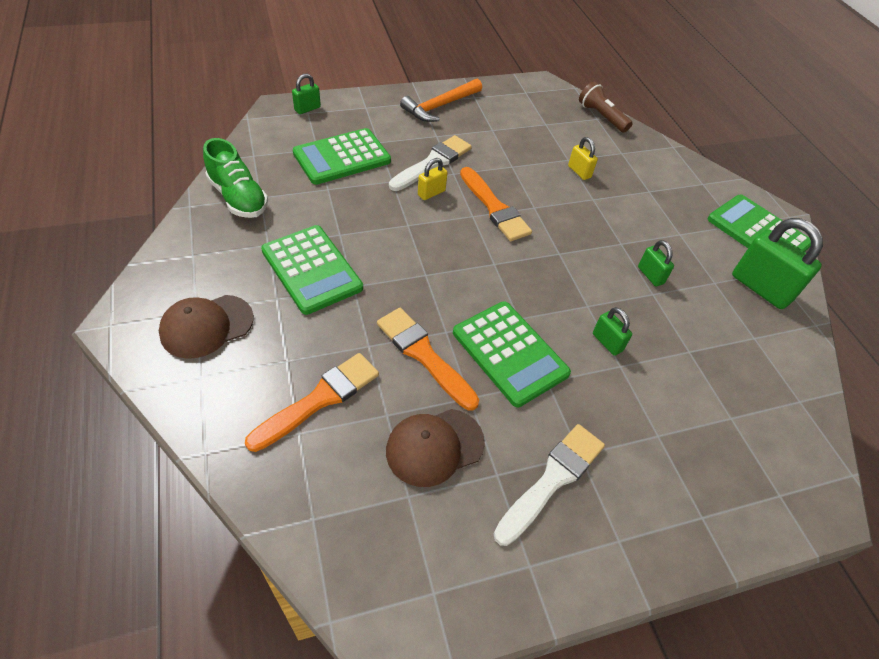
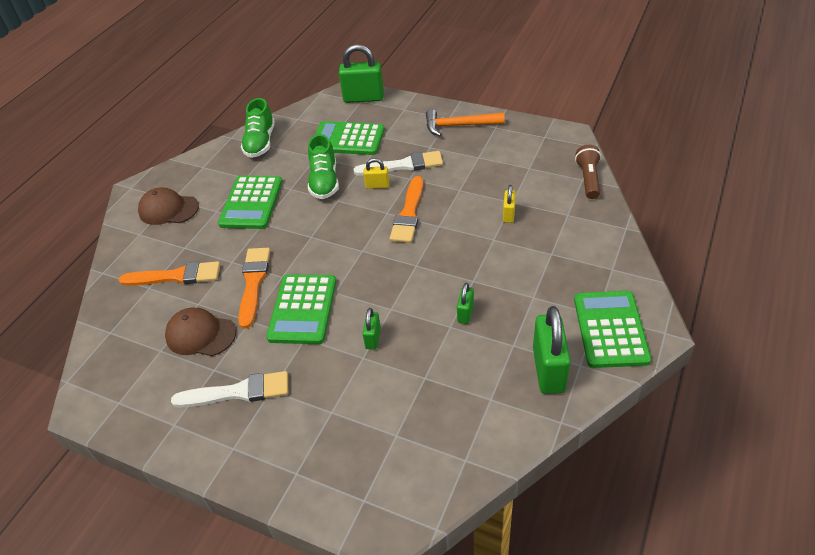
camera: 50 degrees right, 5 degrees down
(307, 109) = (363, 98): green padlock -> green padlock, size x1.96
(370, 211) = (324, 181): none -> green shoe

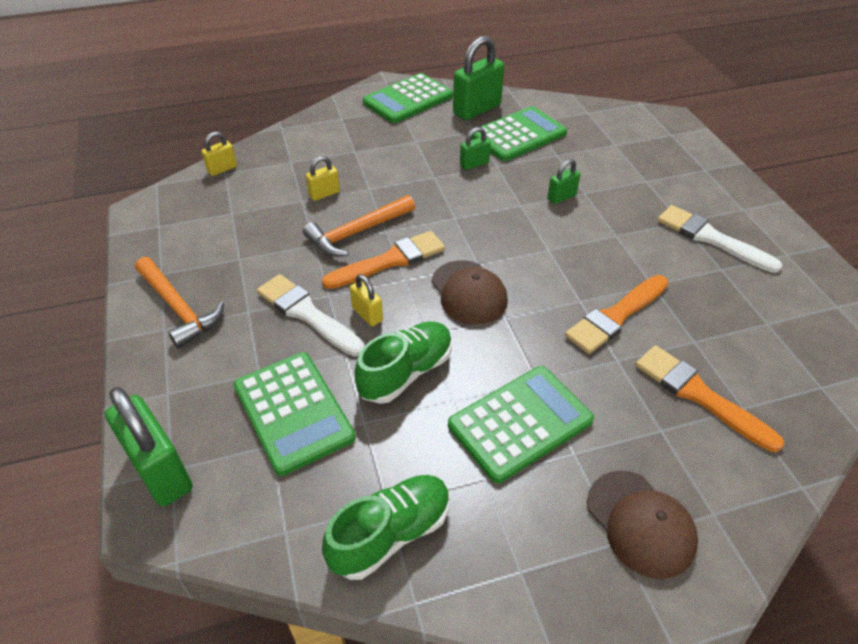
camera: 135 degrees left, 0 degrees up
(200, 334) = (713, 307): brown cap -> brown cap (469, 292)
(302, 309) = (593, 257): green calculator -> green calculator (518, 135)
(450, 212) = (357, 233): none -> orange hammer
(588, 179) = (222, 169): brown flashlight -> yellow padlock

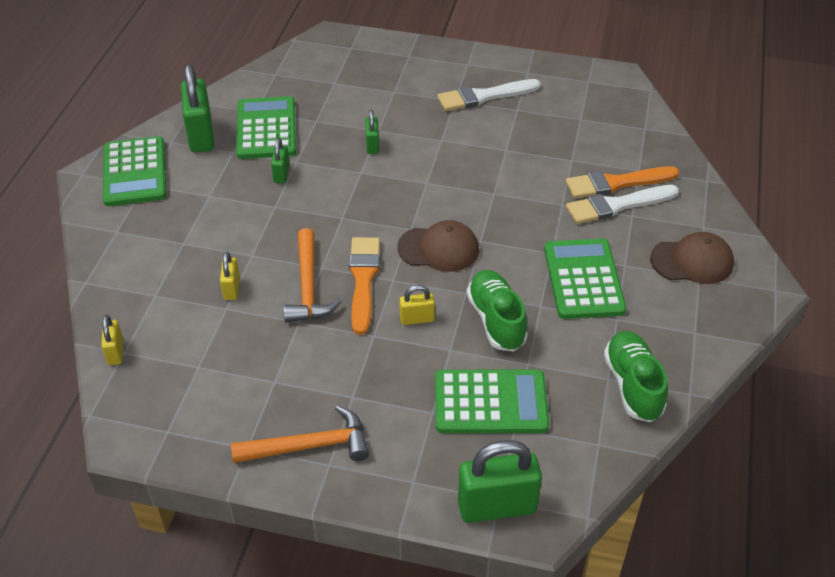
camera: 60 degrees left, 0 degrees up
(307, 314) = (387, 357): white brush -> white brush (617, 205)
(616, 316) = (522, 184): orange brush -> none

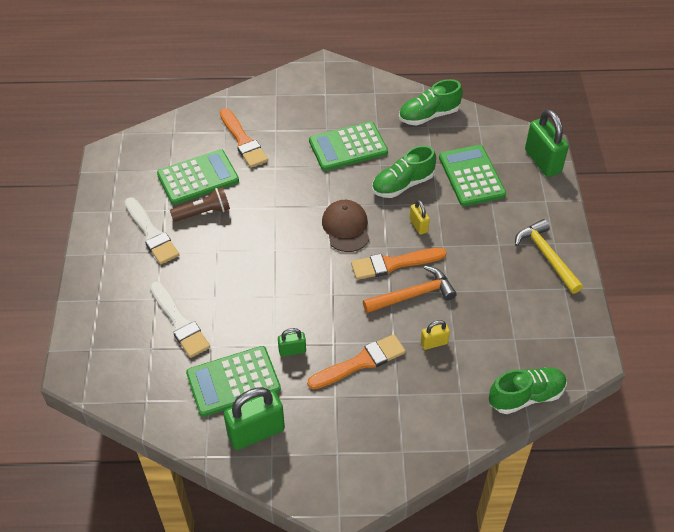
camera: 105 degrees left, 5 degrees up
(115, 352) = (526, 396): yellow padlock -> green shoe
(134, 172) = (323, 469): green calculator -> green calculator (198, 178)
(239, 222) = (360, 362): none -> orange brush
(310, 446) = (546, 256): orange hammer -> yellow hammer
(372, 145) = (237, 296): green padlock -> none
(503, 136) = (203, 212): none -> brown flashlight
(617, 205) = (267, 138): white brush -> white brush (180, 322)
(692, 261) = (312, 98): brown cap -> none

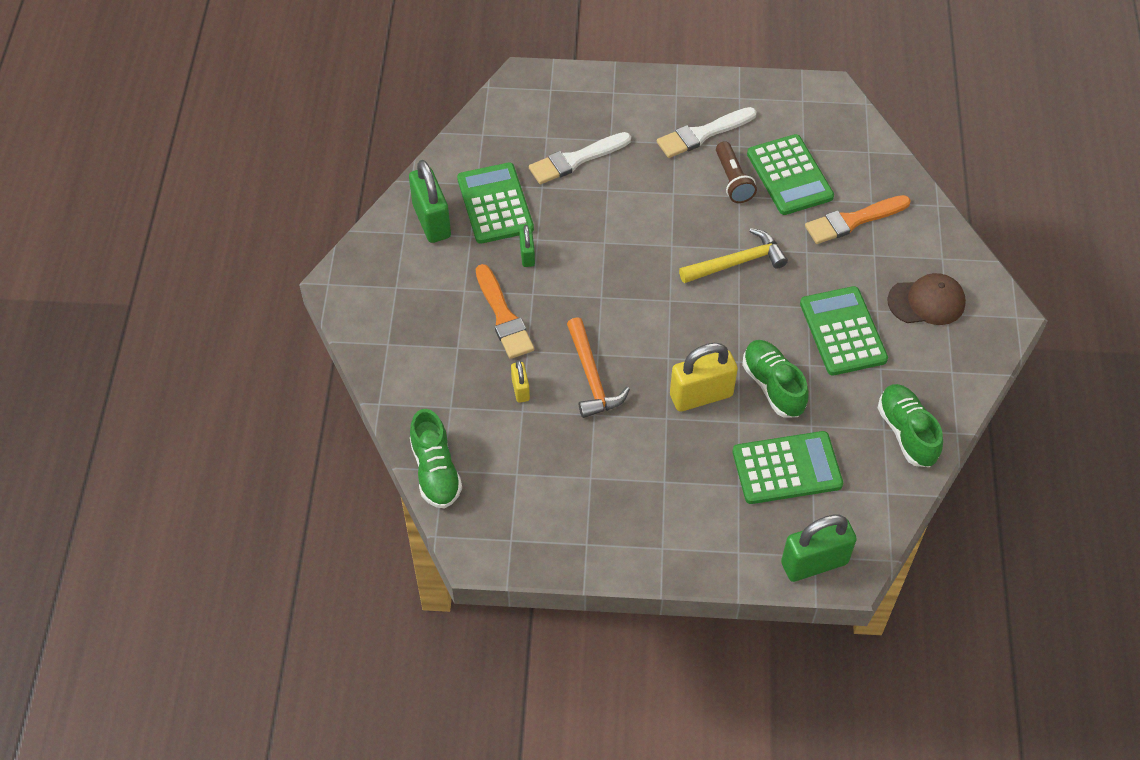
camera: 95 degrees right, 5 degrees up
(346, 227) = (702, 318): brown cap -> brown cap (926, 302)
(393, 264) = (641, 362): orange brush -> none
(418, 225) = (701, 395): yellow padlock -> yellow padlock, size x1.96
(546, 256) = (640, 534): yellow hammer -> yellow hammer (737, 262)

